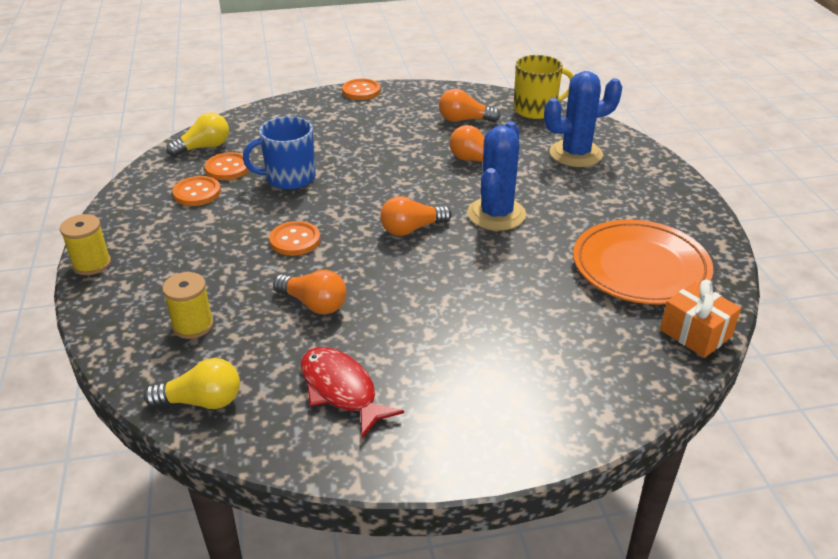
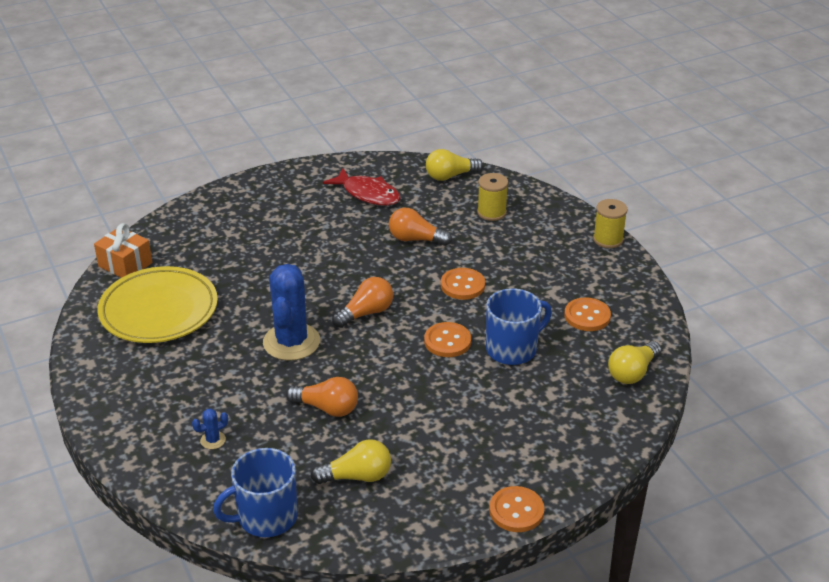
camera: 165 degrees right, 0 degrees up
(228, 168) = (583, 350): orange button -> orange button (447, 341)
(464, 120) = (357, 476): orange light bulb -> yellow light bulb
(536, 109) = (266, 517): yellow mug -> blue mug
(575, 154) = (213, 440): blue cactus -> blue cactus, size x0.40
(640, 267) = (159, 310): orange plate -> yellow plate

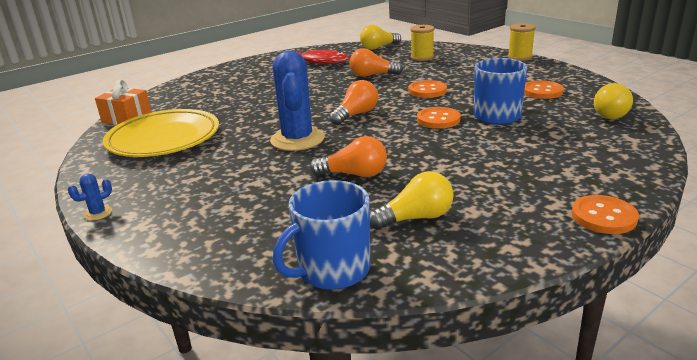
camera: 10 degrees left, 10 degrees down
(213, 440) = (245, 215): blue cactus -> blue cactus (98, 213)

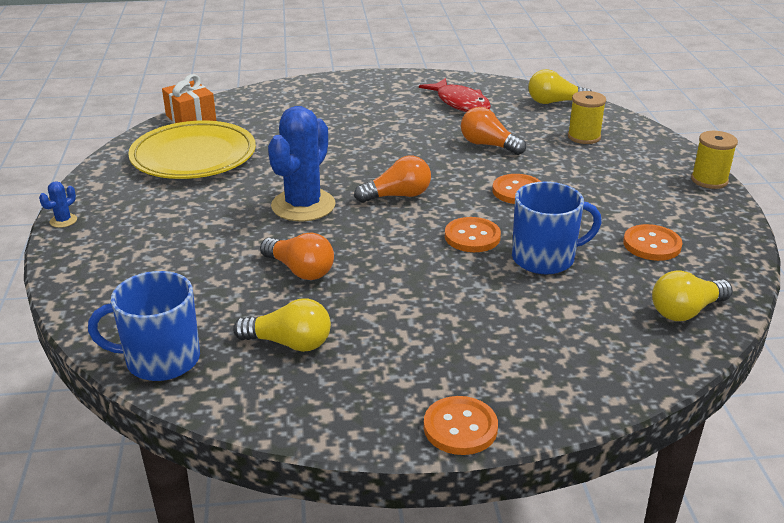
camera: 30 degrees right, 5 degrees up
(98, 213) = (63, 221): blue cactus -> blue cactus turned 45 degrees counterclockwise

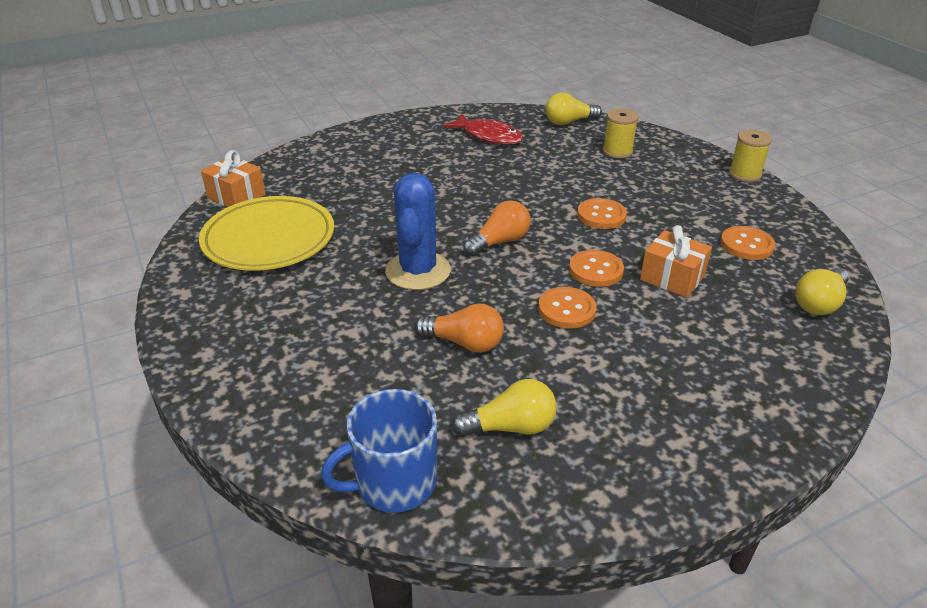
camera: 20 degrees left, 5 degrees up
(63, 221) = (174, 343): blue cactus -> none
(460, 427) = (728, 474): orange button -> orange button (566, 309)
(488, 145) = (543, 174): orange light bulb -> none
(545, 258) = (672, 278): blue mug -> orange gift

